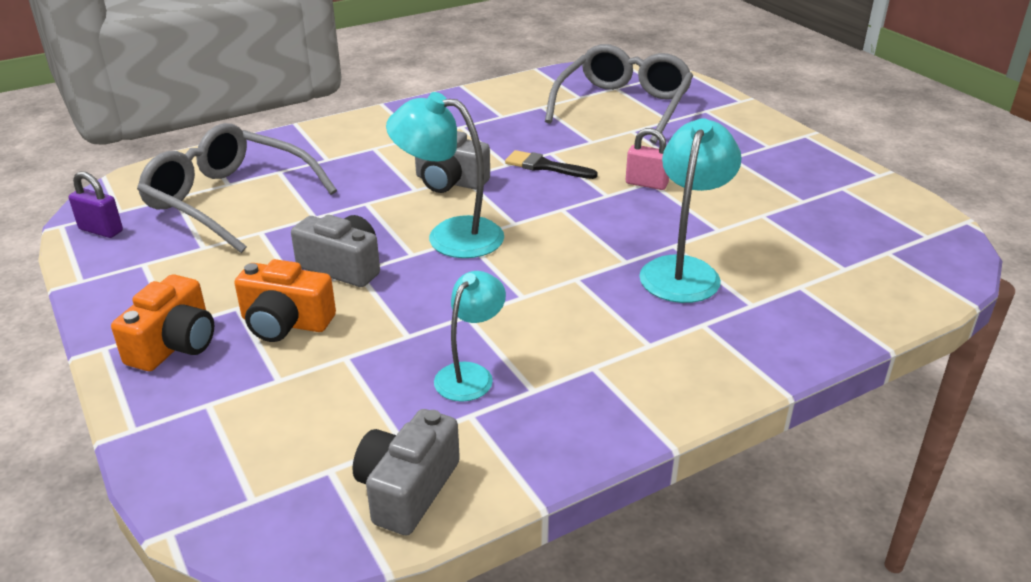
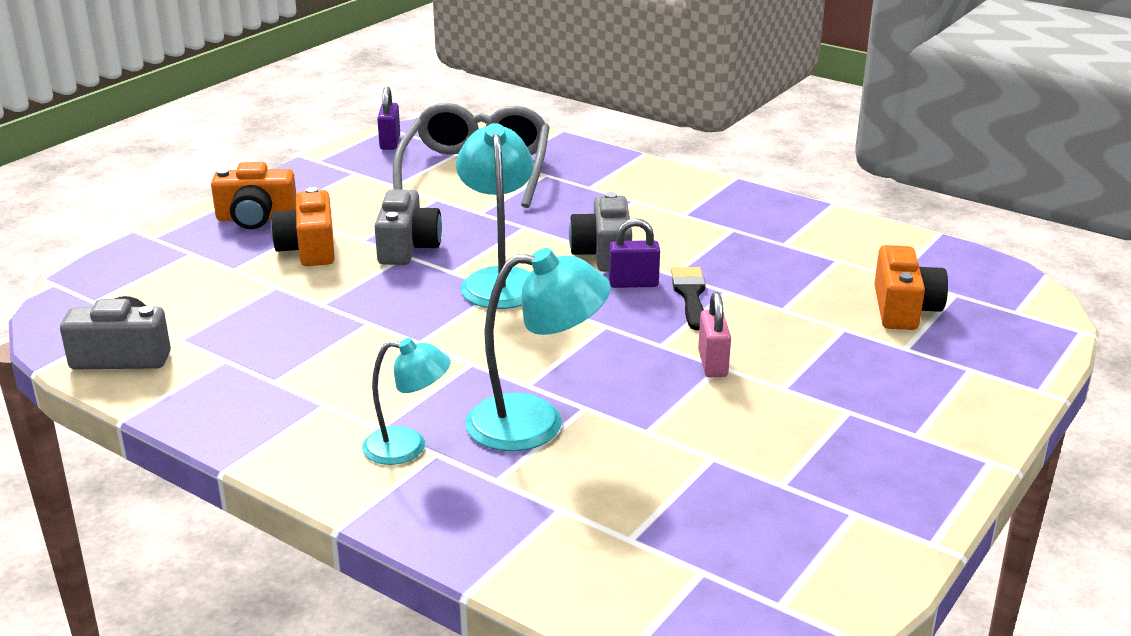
camera: 65 degrees right, 5 degrees down
(470, 374) = (281, 346): turquoise lamp -> turquoise lamp (408, 447)
(508, 182) = (633, 283): none -> purple padlock
(623, 106) = (904, 309): grey glasses -> orange camera

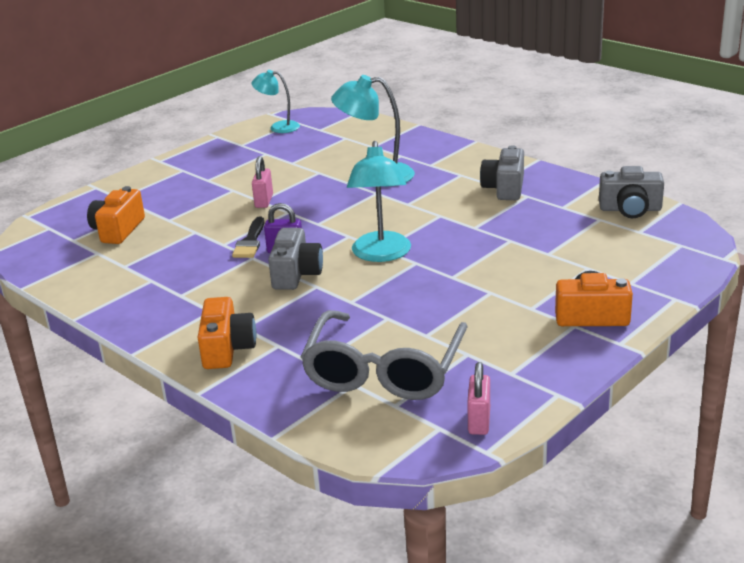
camera: 170 degrees left, 0 degrees up
(309, 249) = (533, 284): orange camera -> orange camera (227, 349)
(390, 143) = (479, 421): purple padlock -> pink padlock
(407, 247) = (451, 283): grey camera -> grey camera (504, 188)
(408, 447) = (445, 167): turquoise lamp -> turquoise lamp (278, 127)

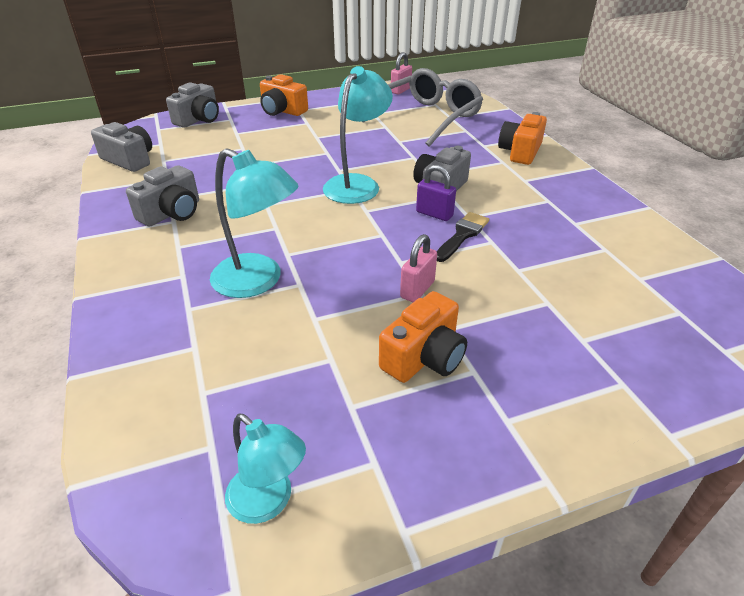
camera: 155 degrees left, 10 degrees up
(118, 230) = (618, 307): orange camera -> orange camera (424, 357)
(664, 270) = (199, 119): none -> grey camera

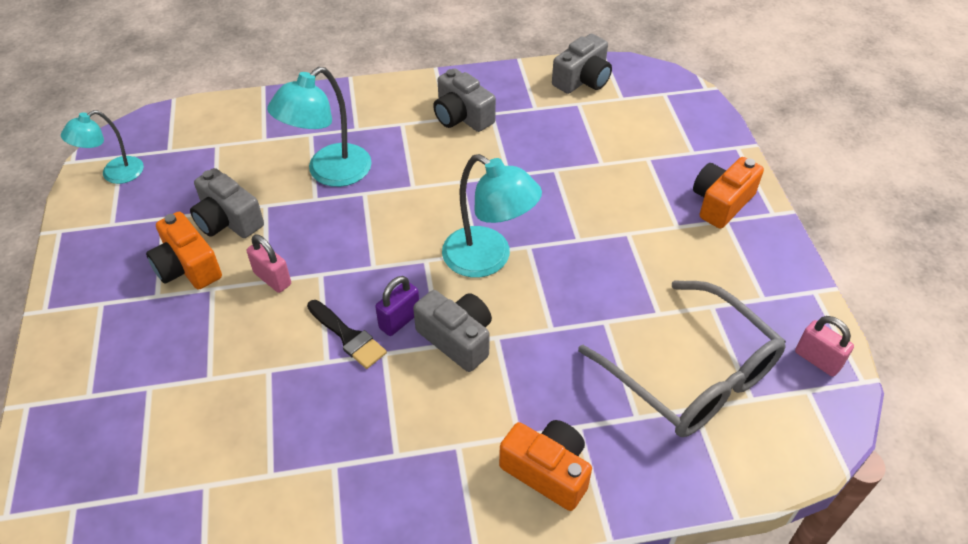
camera: 100 degrees right, 10 degrees up
(199, 119) = (692, 124): grey camera -> grey camera (228, 220)

